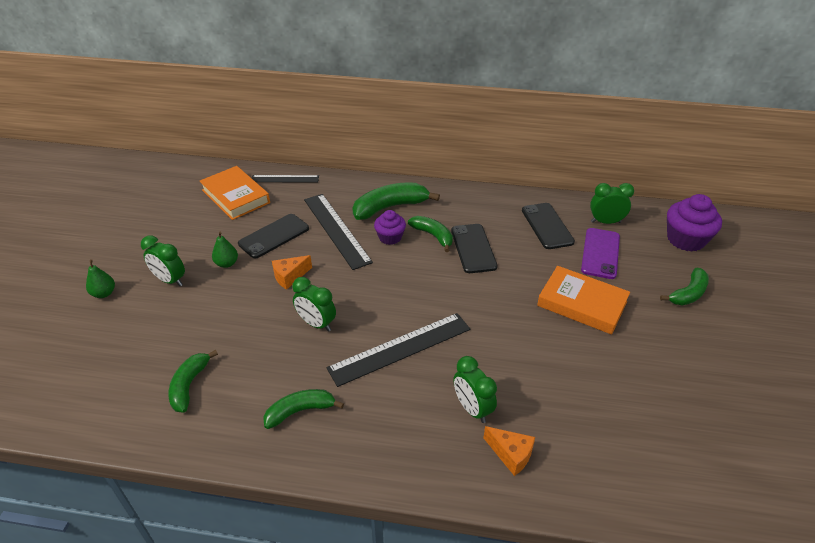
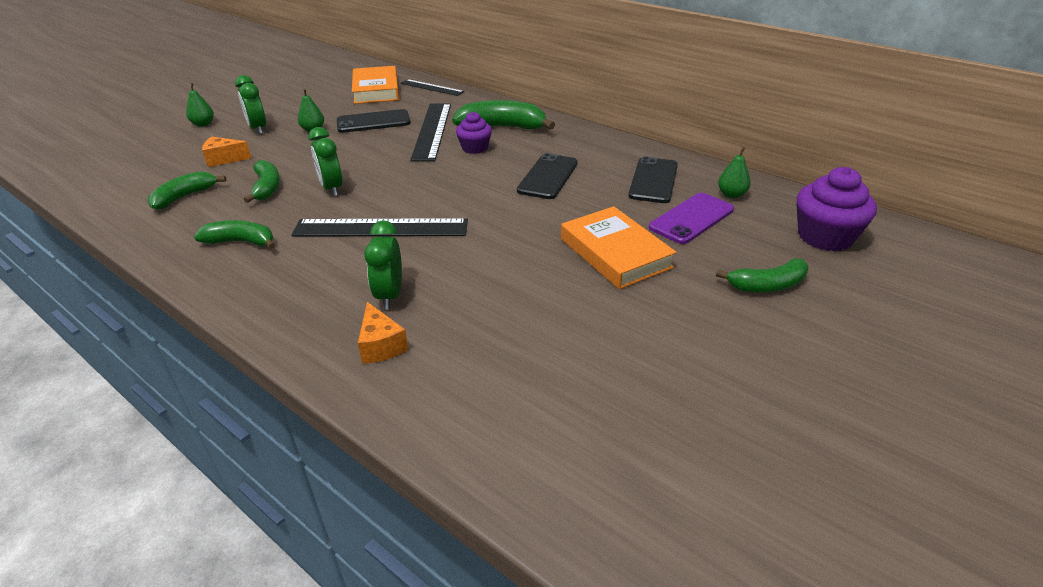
camera: 30 degrees right, 5 degrees down
(290, 277) = (351, 151): orange cheese -> orange cheese (224, 159)
(433, 236) = (518, 157): green banana -> green banana (267, 187)
(605, 222) = (731, 195): green clock -> green pear

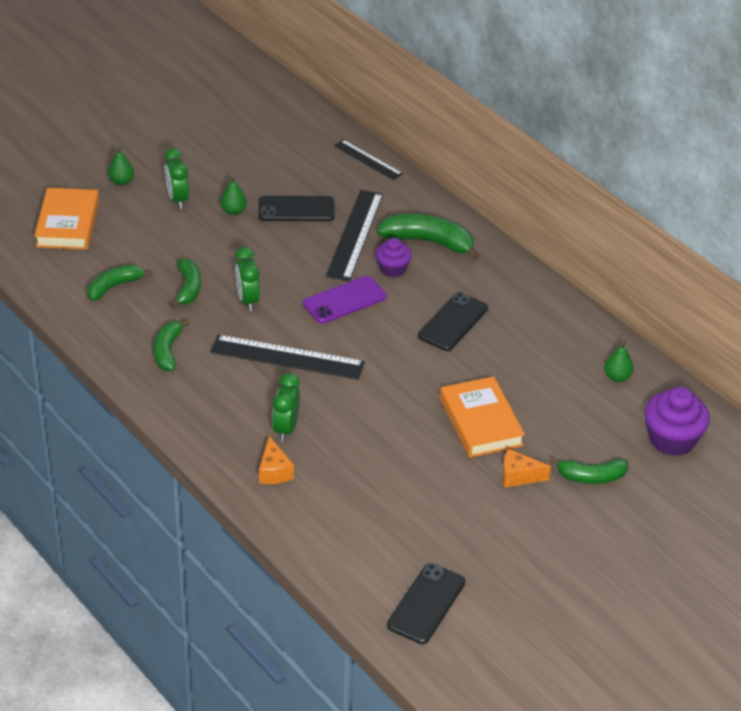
camera: 10 degrees right, 5 degrees up
(224, 159) = (146, 241): orange cheese -> orange cheese (518, 476)
(241, 242) = (168, 351): green banana -> green banana turned 105 degrees counterclockwise
(376, 90) = (305, 153): orange book -> orange book (67, 224)
(653, 180) = (552, 345): black phone -> black phone (426, 603)
(691, 218) = (565, 398): purple phone -> purple phone (344, 300)

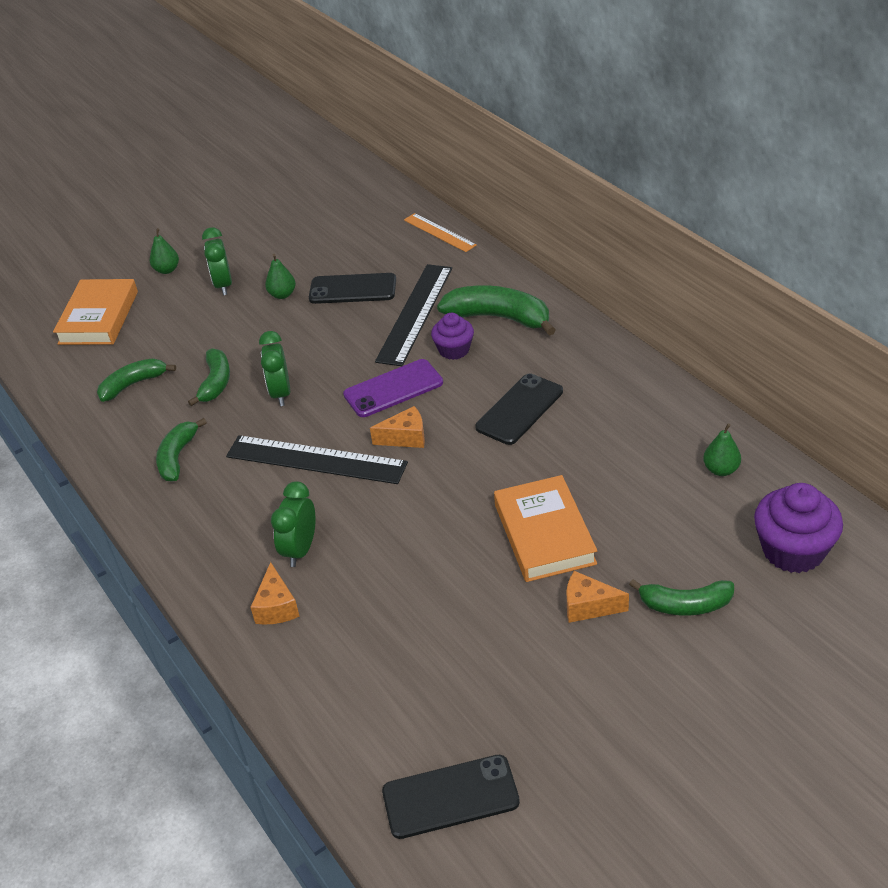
camera: 10 degrees right, 0 degrees up
(360, 342) = (405, 438): none -> orange cheese
(367, 160) = (439, 232): black ruler -> orange ruler
(426, 603) = (450, 797): black phone -> black phone turned 45 degrees clockwise

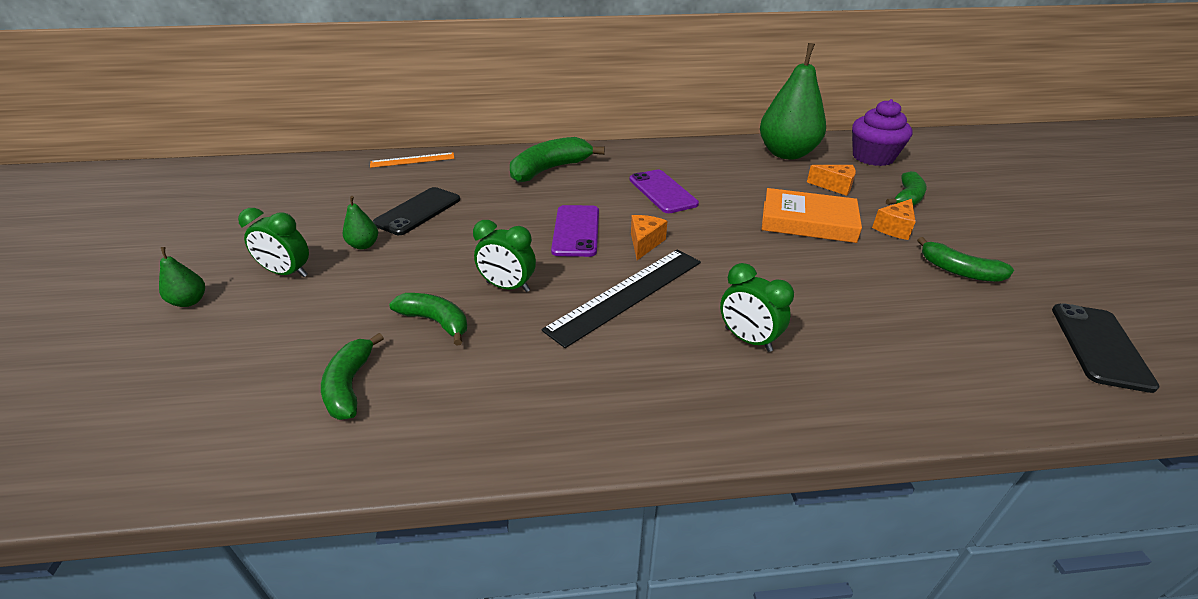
camera: 65 degrees left, 5 degrees down
(98, 317) = (173, 380): orange book -> none
(177, 457) = (525, 385): green banana -> green banana (958, 271)
(276, 607) = (823, 379): orange cheese -> orange cheese (834, 186)
(415, 313) = (494, 196): black ruler -> none
(454, 350) = (562, 194): purple cupcake -> none
(519, 409) = (662, 192): black phone -> purple phone
(721, 470) = (787, 154): green pear -> green pear, size x2.44

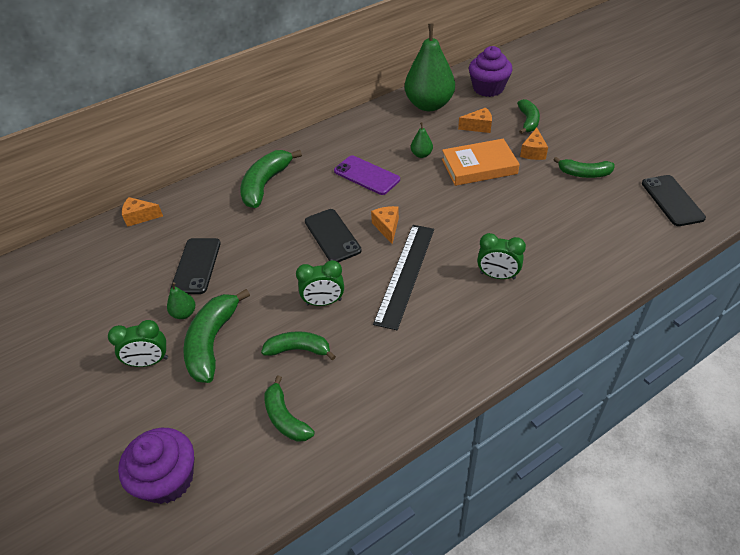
camera: 25 degrees left, 10 degrees up
(174, 390) = (167, 479): none -> purple cupcake
(190, 301) = (97, 417): green pear -> green pear (421, 154)
(361, 279) = (212, 342): none -> green banana
(412, 160) = (140, 217): orange ruler -> orange cheese
(576, 231) = (332, 236): purple phone -> black phone

